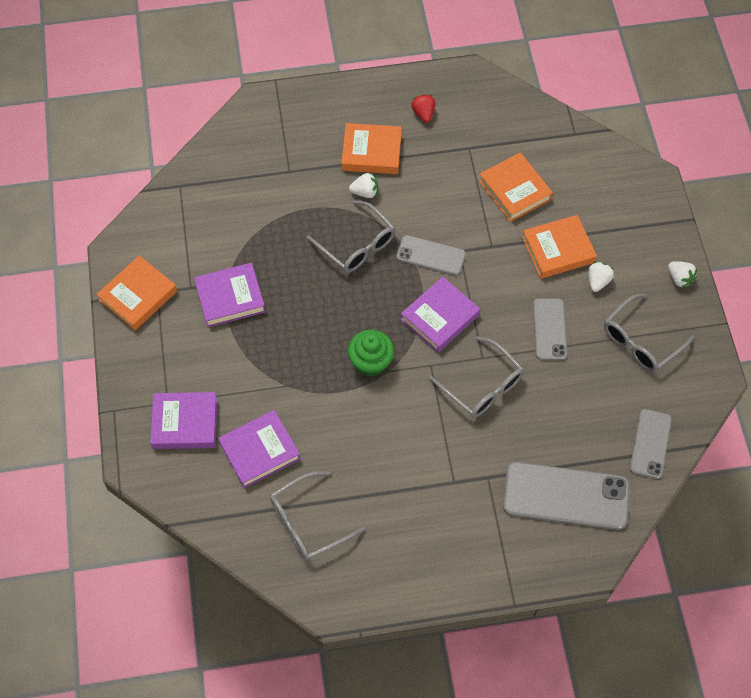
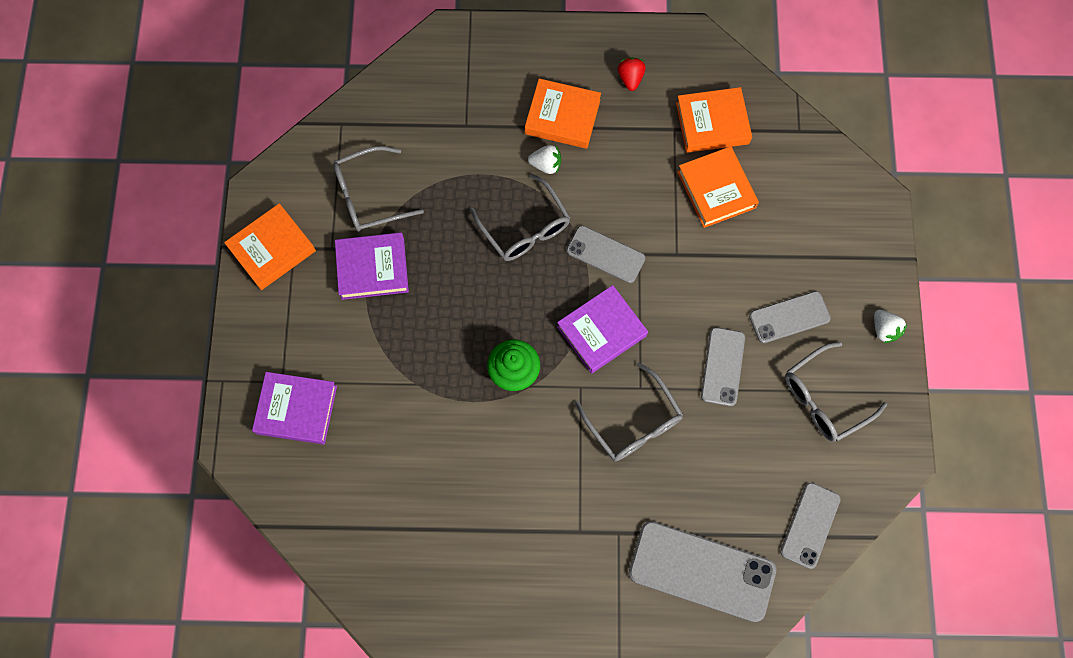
camera: 10 degrees right, 10 degrees up
(259, 451) = (372, 457): purple book -> none
(308, 522) = (410, 550): grey glasses -> grey glasses (369, 196)
(558, 250) = (751, 271): orange book -> orange book (712, 123)
(598, 281) = (789, 317): white strawberry -> grey phone

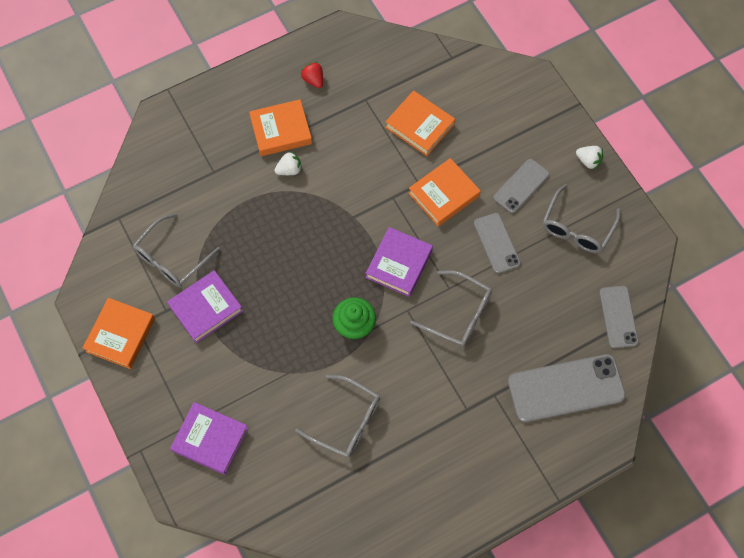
camera: 30 degrees left, 5 degrees down
(296, 409) = (210, 440): purple book -> purple book turned 45 degrees clockwise
(525, 228) = (301, 221): grey glasses -> grey glasses (346, 421)
(605, 254) = (369, 210): grey phone -> none
(712, 123) = (389, 82): orange book -> orange book (444, 195)

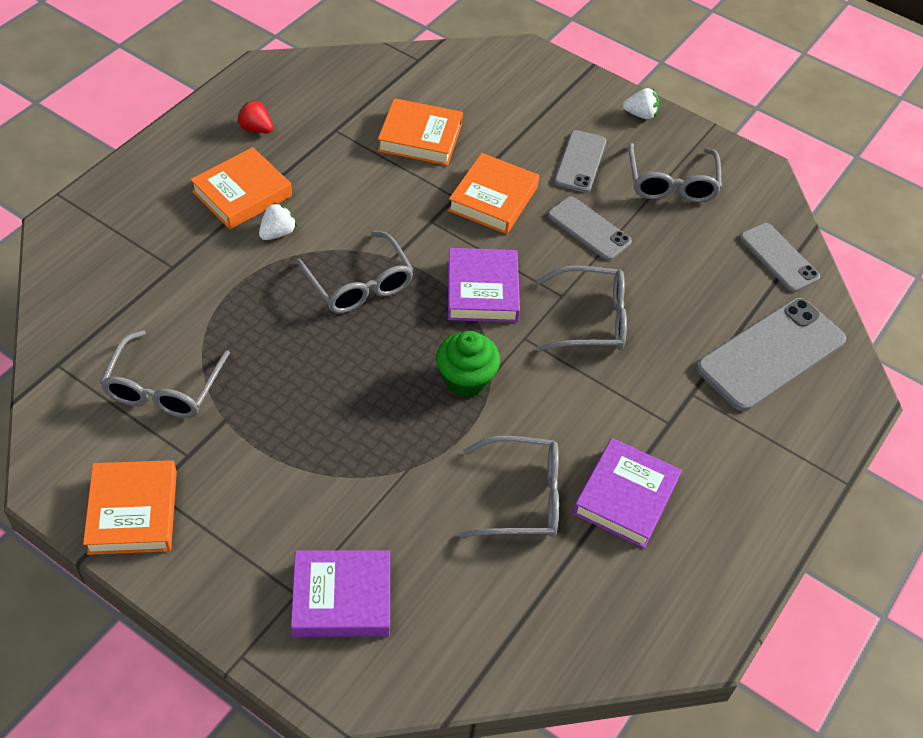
camera: 30 degrees left, 15 degrees down
(206, 308) = (246, 432): purple book -> purple book (625, 497)
(322, 229) = (359, 284): none -> grey glasses

